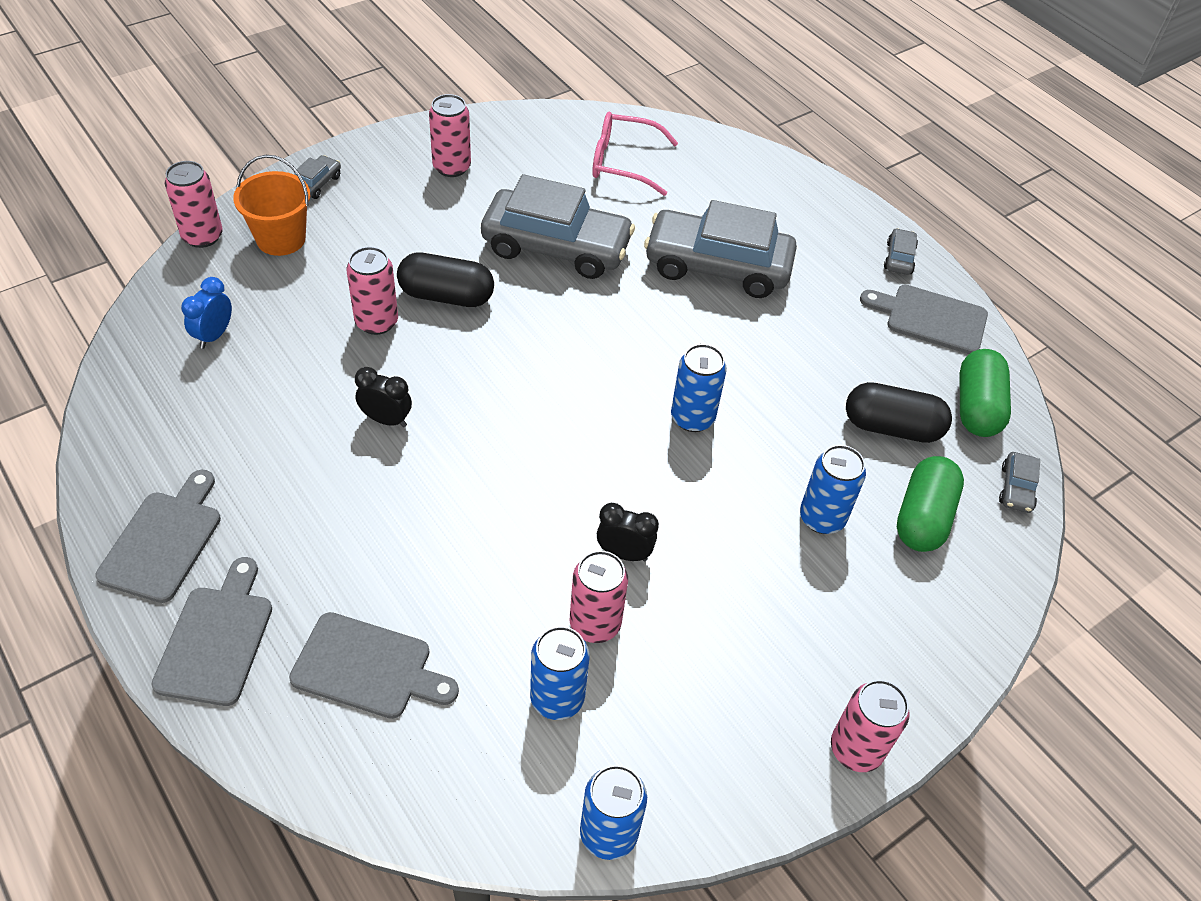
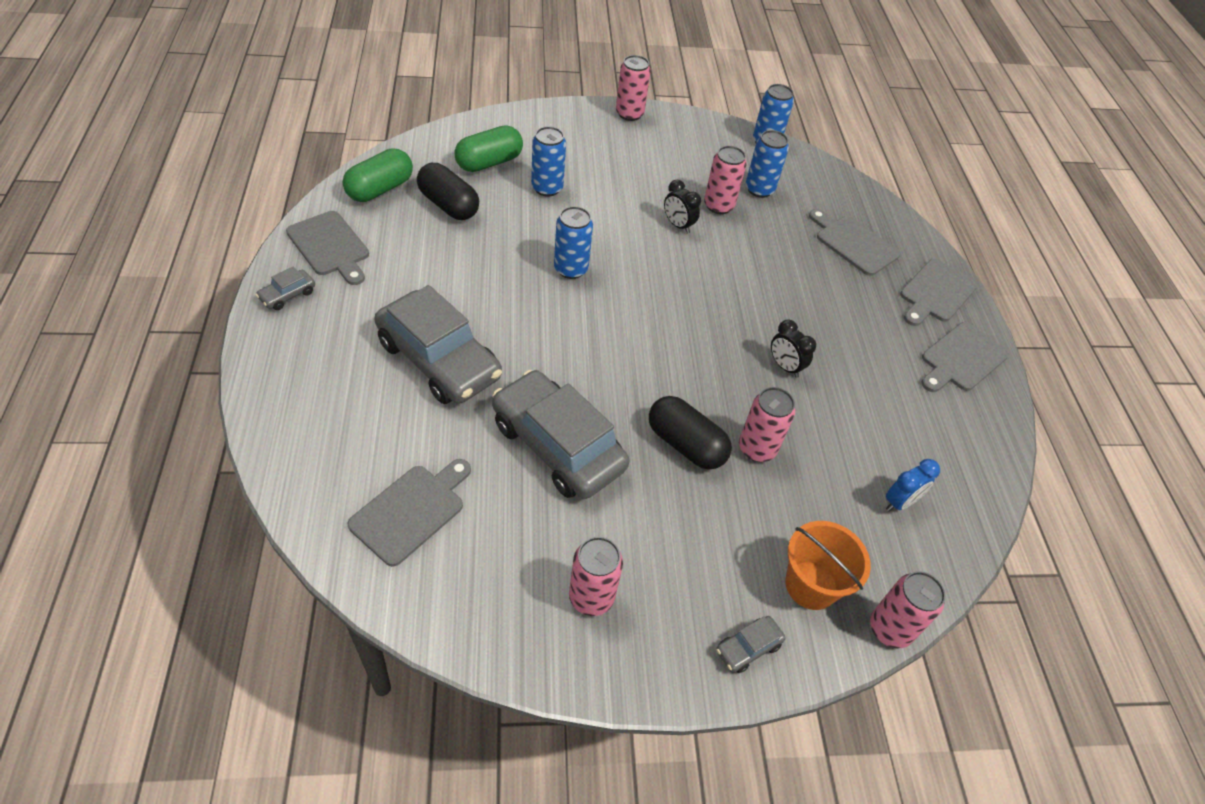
camera: 150 degrees left, 0 degrees up
(622, 162) = (411, 511): pink glasses -> grey cutting board
(1016, 488) = (418, 148): grey car -> none

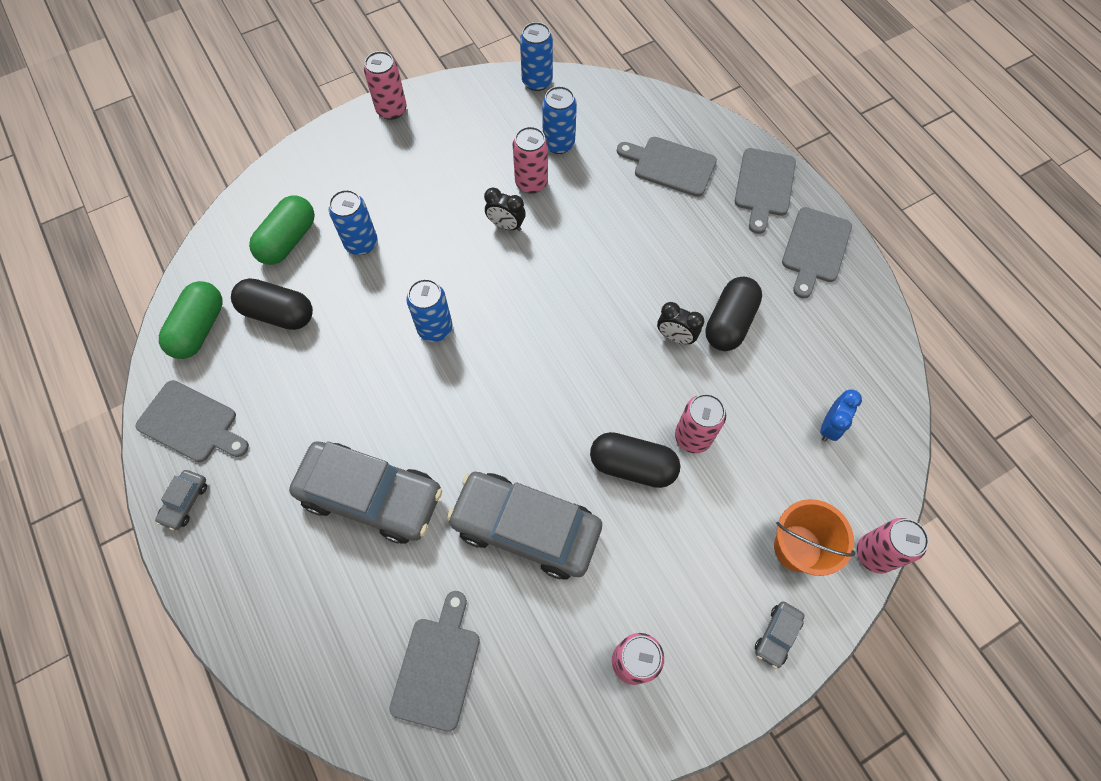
camera: 20 degrees left, 15 degrees up
(843, 378) = (729, 322): none -> black capsule

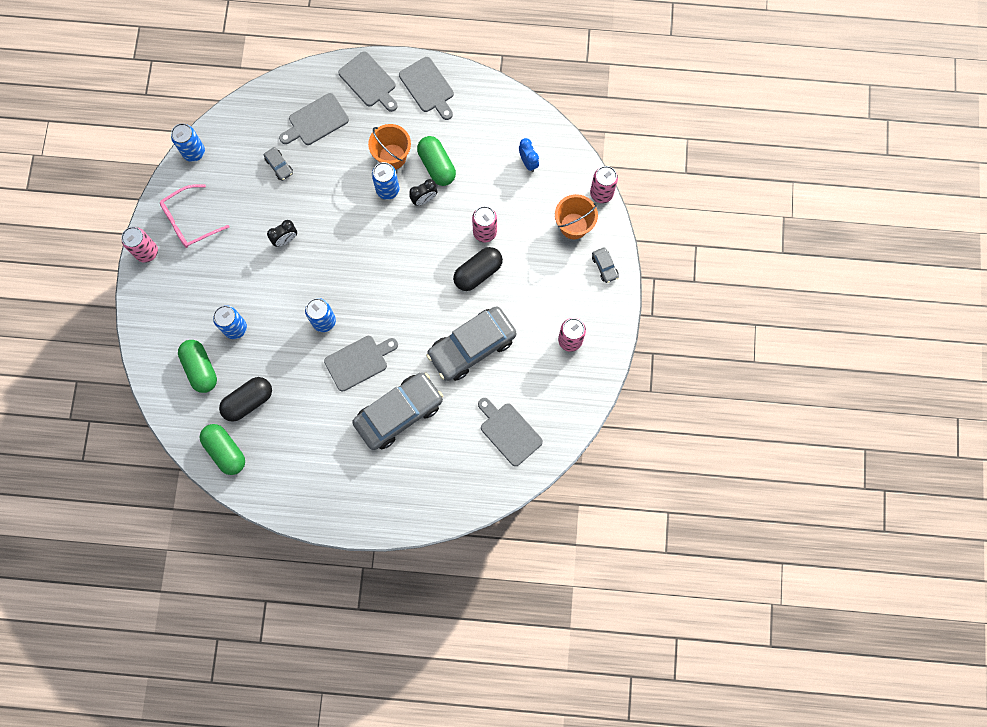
camera: 55 degrees left, 10 degrees up
(185, 502) = (332, 511): grey car -> grey car (279, 166)
(191, 423) = (286, 485): grey cutting board -> grey cutting board (359, 362)
(456, 124) = (189, 221): none -> pink glasses
(531, 183) = (267, 206): pink can -> none
(558, 144) = (251, 172): blue can -> blue can (387, 190)
(697, 267) = (392, 157): none -> orange bucket
(729, 322) = (437, 166): black capsule -> green capsule

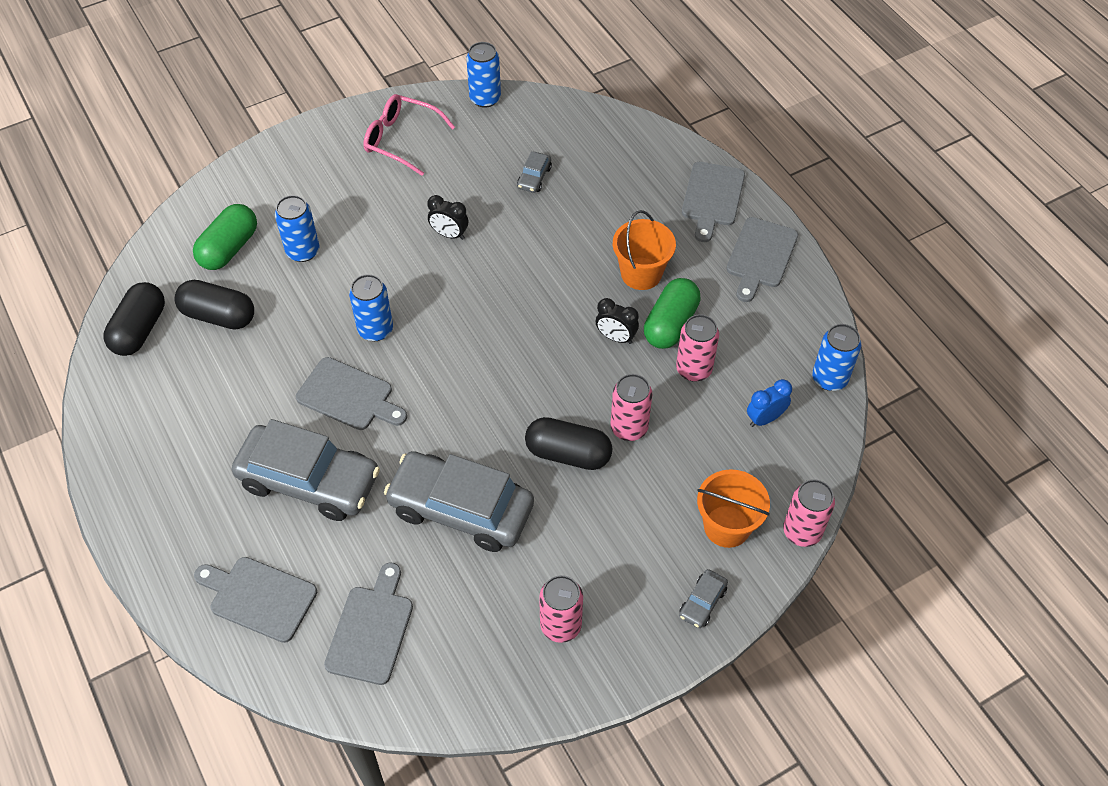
camera: 55 degrees right, 20 degrees down
(147, 252) = (335, 125): pink can -> pink can (693, 369)
(225, 451) = (139, 330): green capsule -> black capsule
(316, 121) = (618, 178): grey cutting board -> grey cutting board (259, 597)
(387, 190) = (595, 294): blue can -> blue can (829, 378)
(528, 162) = (765, 418): blue clock -> blue clock turned 150 degrees counterclockwise

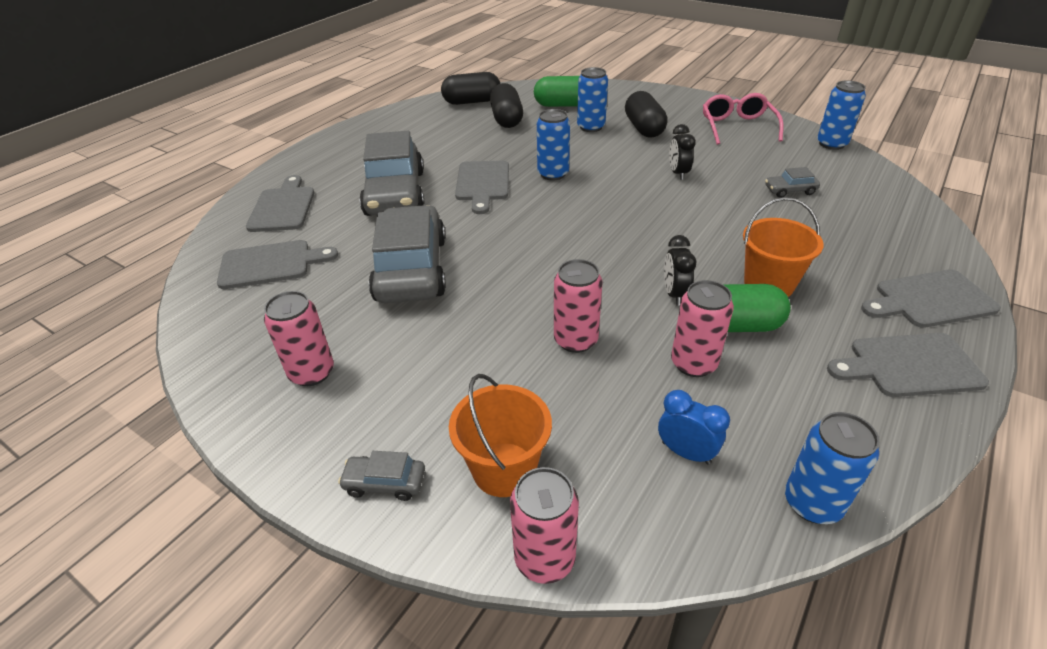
camera: 65 degrees right, 15 degrees down
(568, 453) = (513, 310): black capsule -> black capsule (644, 128)

